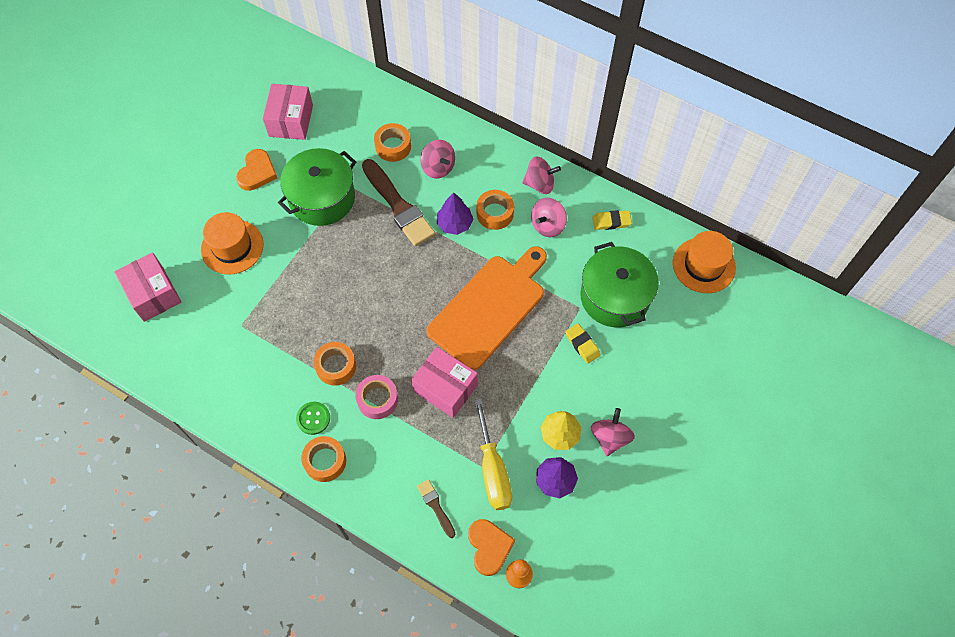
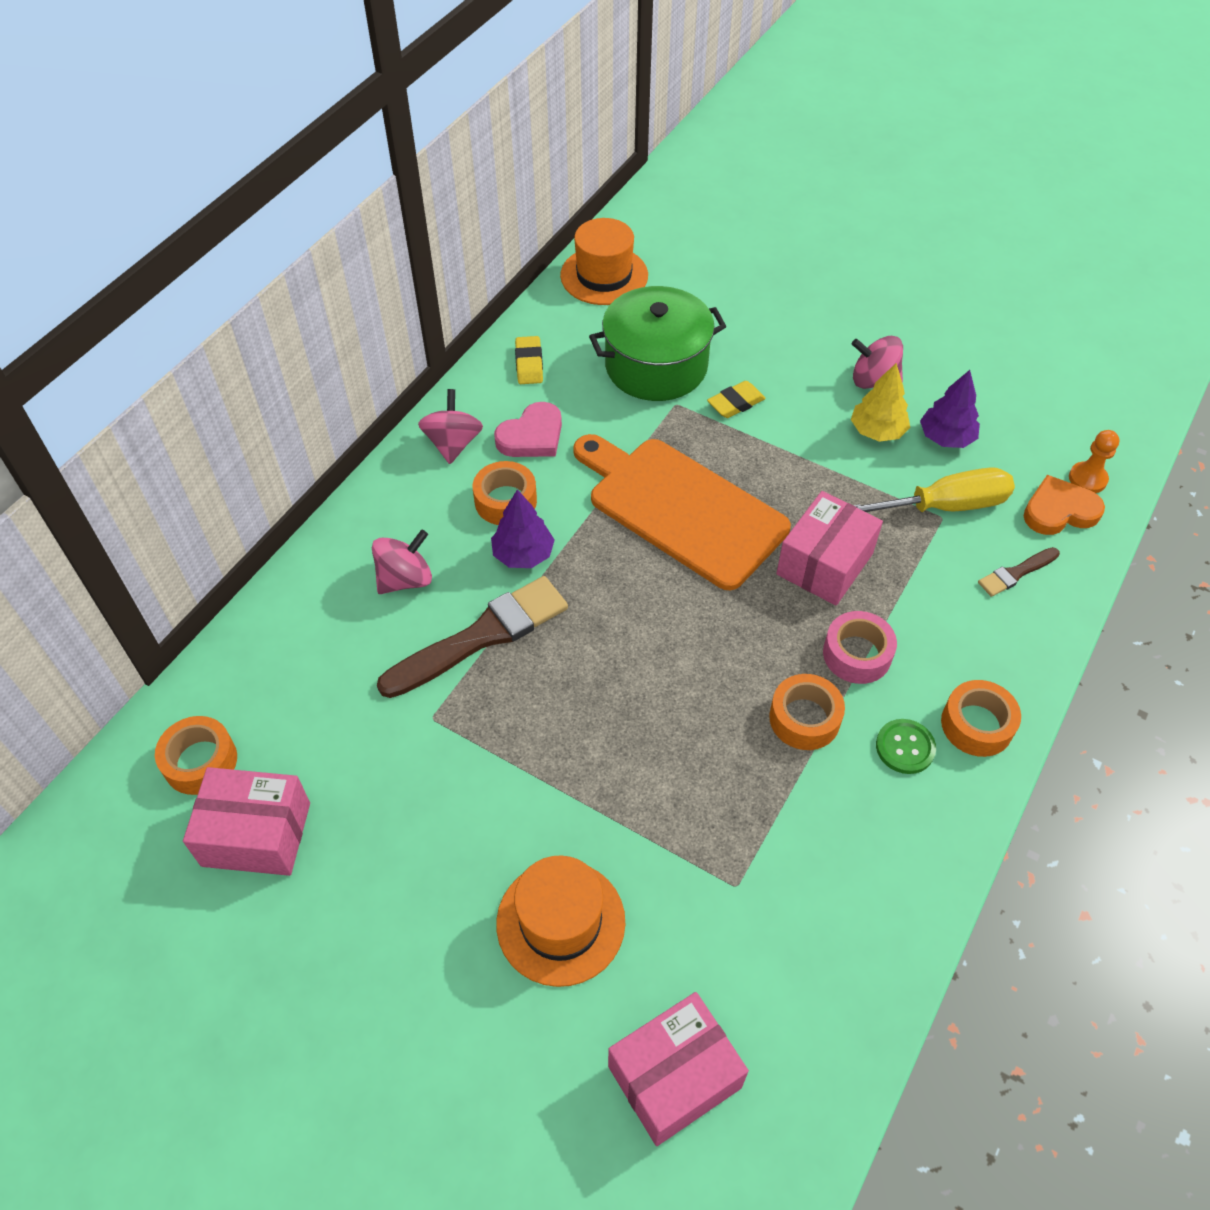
camera: 90 degrees left, 10 degrees down
(257, 172) = (380, 890): orange heart -> none
(322, 198) = (455, 762): green pot -> none
(393, 146) = (349, 649): orange tape -> orange tape (200, 761)
(547, 225) = (532, 436): pink spinning top -> pink heart

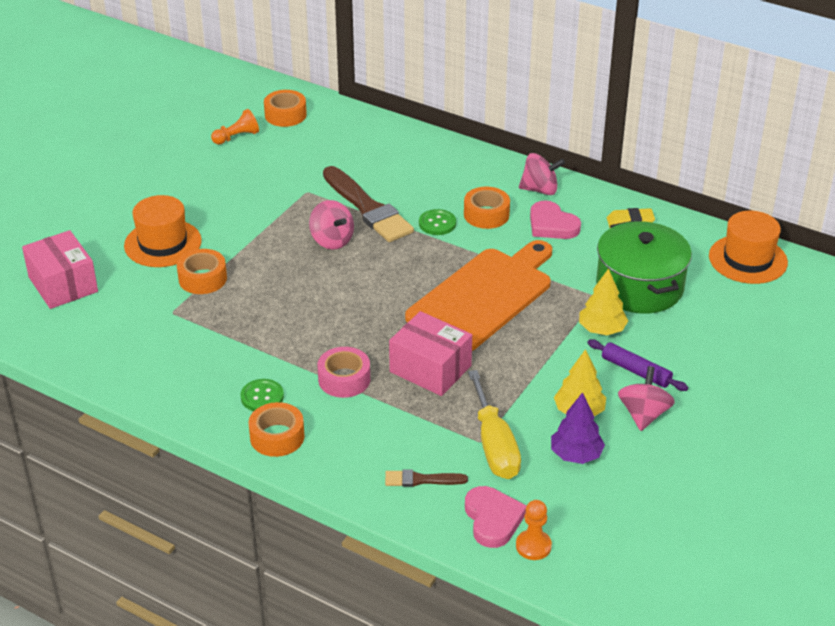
camera: 90 degrees right, 15 degrees down
(256, 834) = (236, 137): pink box -> orange pawn
(405, 579) = (415, 176): pink spinning top -> pink spinning top (332, 240)
(523, 554) = (437, 223): purple tree -> green button
(736, 403) = (602, 329): yellow eraser -> yellow tree
(804, 380) = (636, 371): none -> purple rolling pin
(804, 718) = (291, 349): orange tape -> orange tape (202, 278)
(1016, 573) = (421, 480): brown brush -> brown brush turned 60 degrees counterclockwise
(1059, 511) = (493, 519): orange heart -> pink heart

